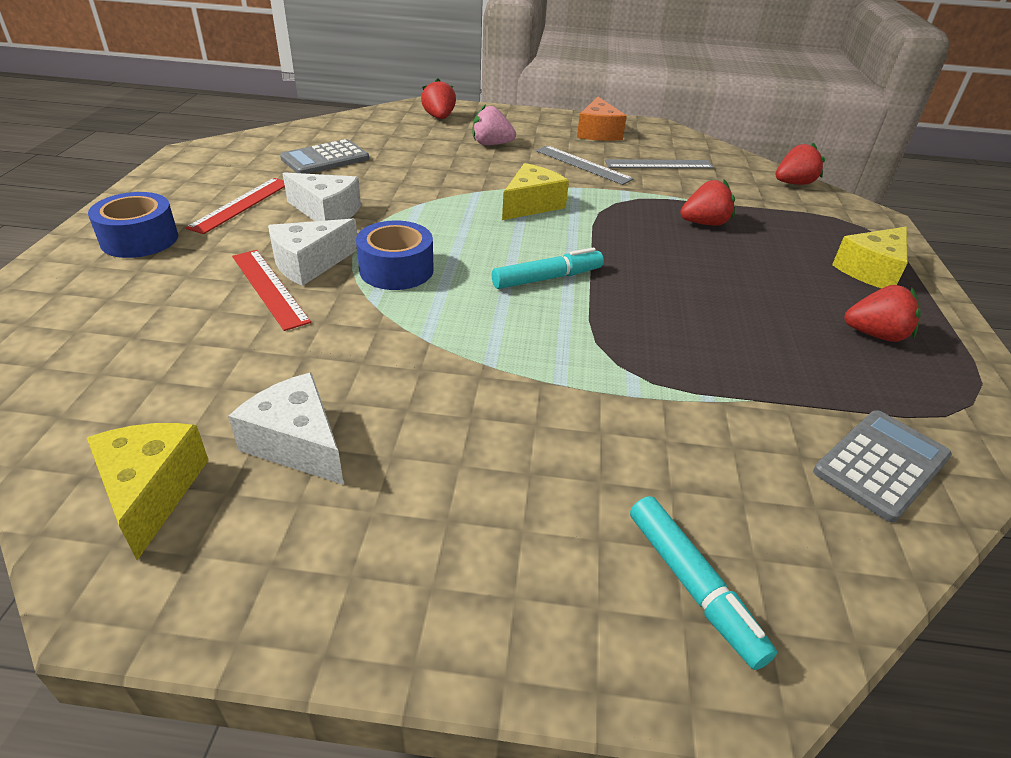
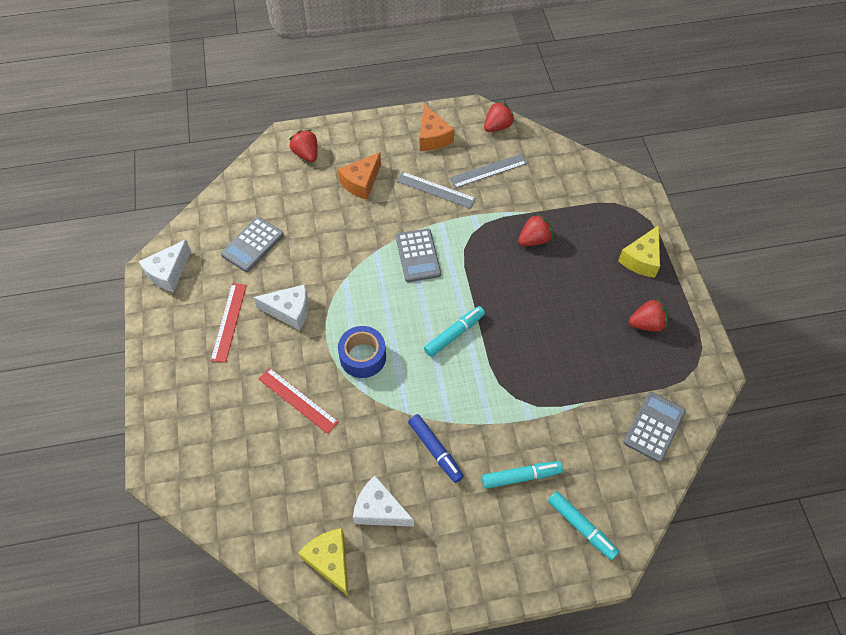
camera: 15 degrees left, 20 degrees up
(139, 239) = (189, 382): blue tape -> none
(309, 264) = (308, 369): white cheese -> white cheese (168, 272)
(446, 392) = (435, 450): none -> blue marker
(491, 144) = (361, 182): pink strawberry -> orange cheese
(531, 205) = (418, 255): yellow cheese -> grey calculator
(588, 468) = (521, 476): none -> turquoise marker
(793, 183) = (584, 166): red strawberry -> red strawberry (497, 127)

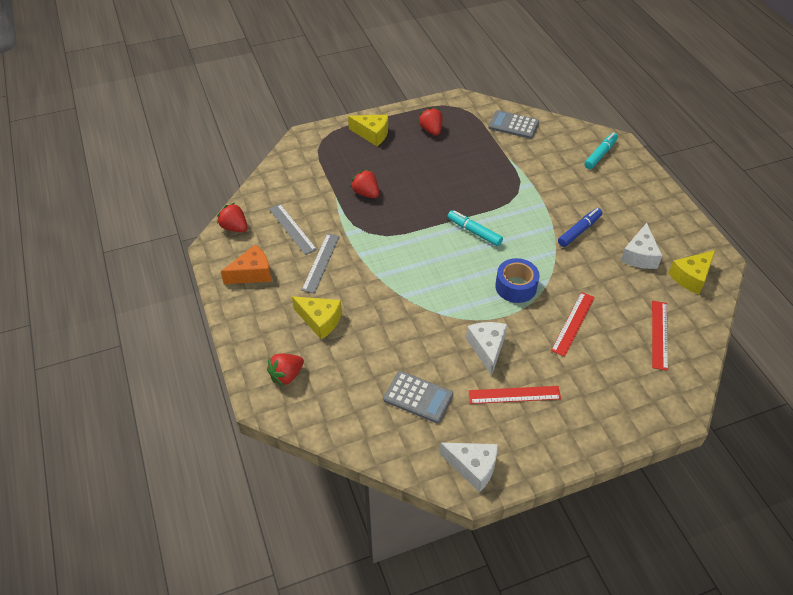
camera: 100 degrees left, 10 degrees down
(257, 486) = (659, 334): none -> red ruler
(361, 182) = (320, 320): orange cheese -> yellow cheese
(418, 255) = (400, 265): grey calculator -> none
(521, 476) = (578, 184): turquoise marker -> none

